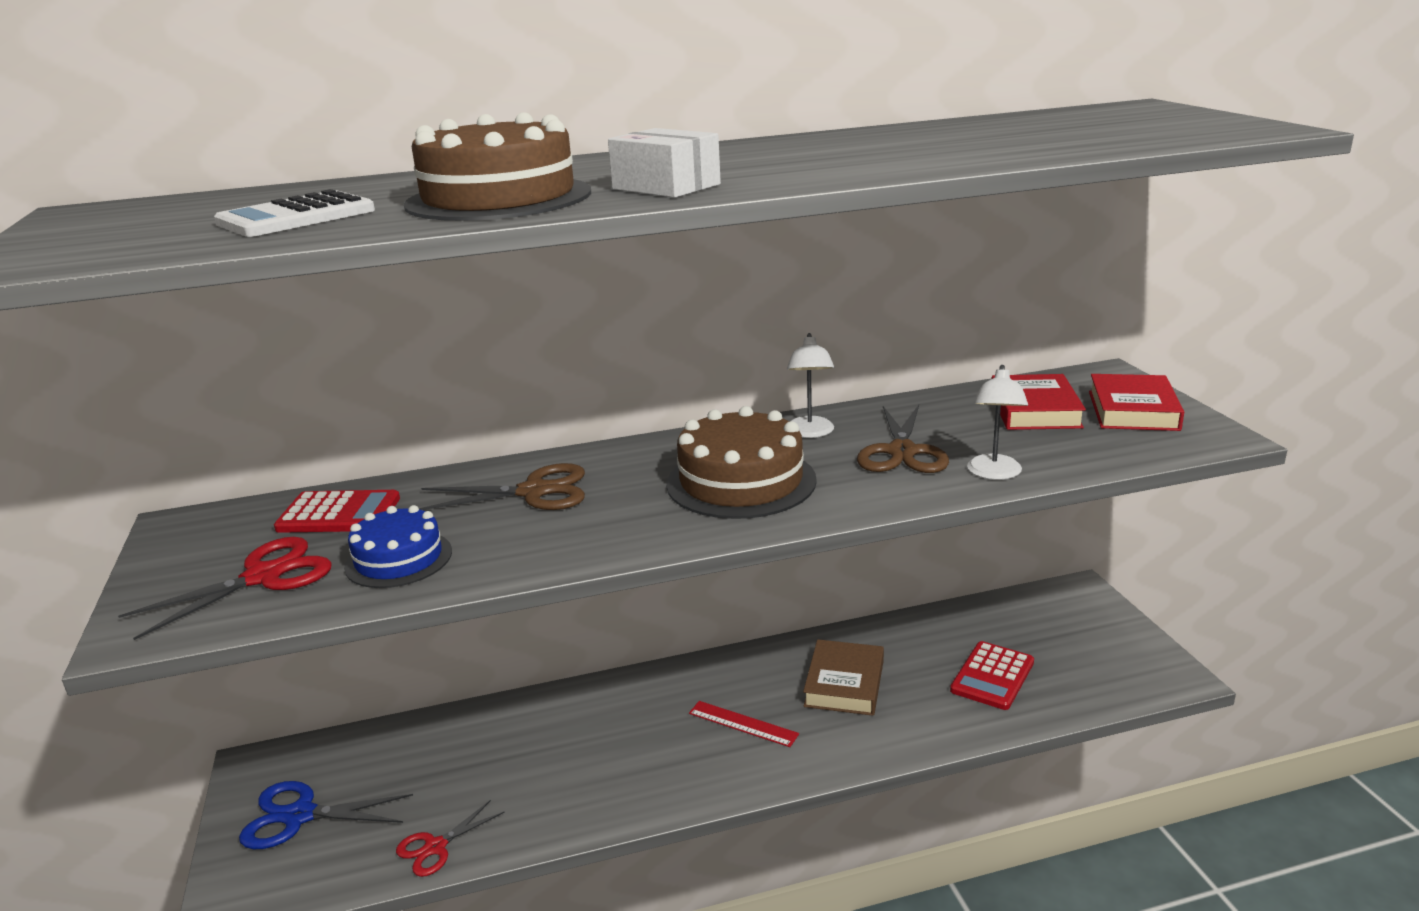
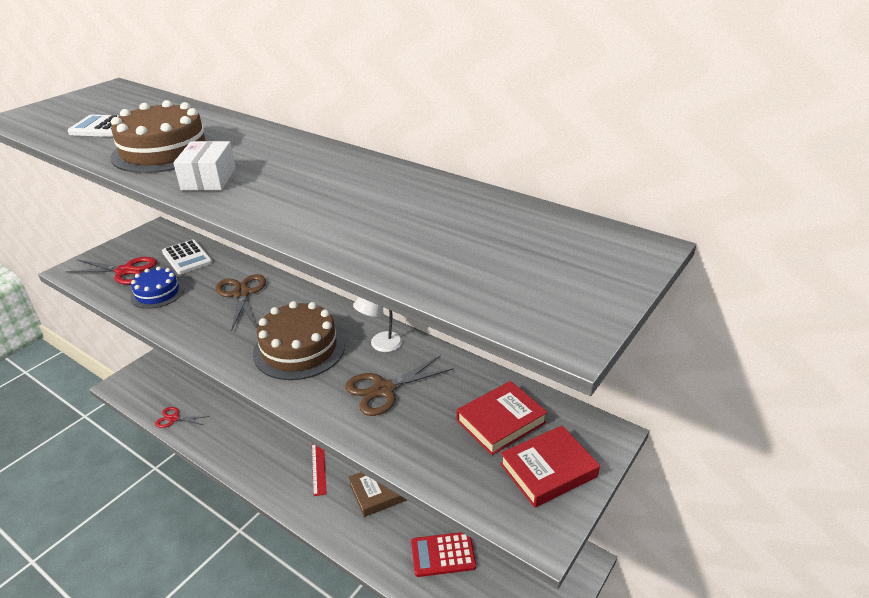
camera: 50 degrees right, 10 degrees up
(300, 816) = (169, 370): blue scissors -> none
(339, 514) = (187, 257): red calculator -> white calculator
(534, 492) = (242, 294): brown scissors -> brown scissors turned 150 degrees counterclockwise
(994, 474) = (384, 439): white lamp -> none

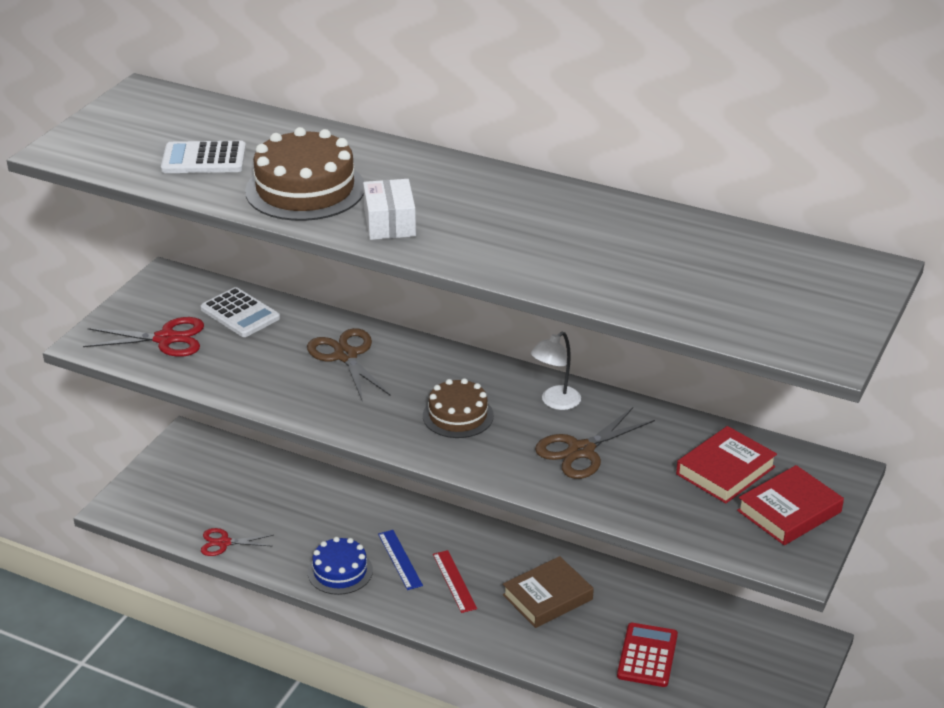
camera: 10 degrees left, 0 degrees up
(157, 293) = (231, 364): blue cake -> blue cake (340, 571)
(287, 445) = (400, 559): none -> blue ruler
(299, 349) = (458, 415): brown cake -> brown cake, size x0.63
(443, 554) = (647, 655): red calculator -> red calculator turned 120 degrees clockwise

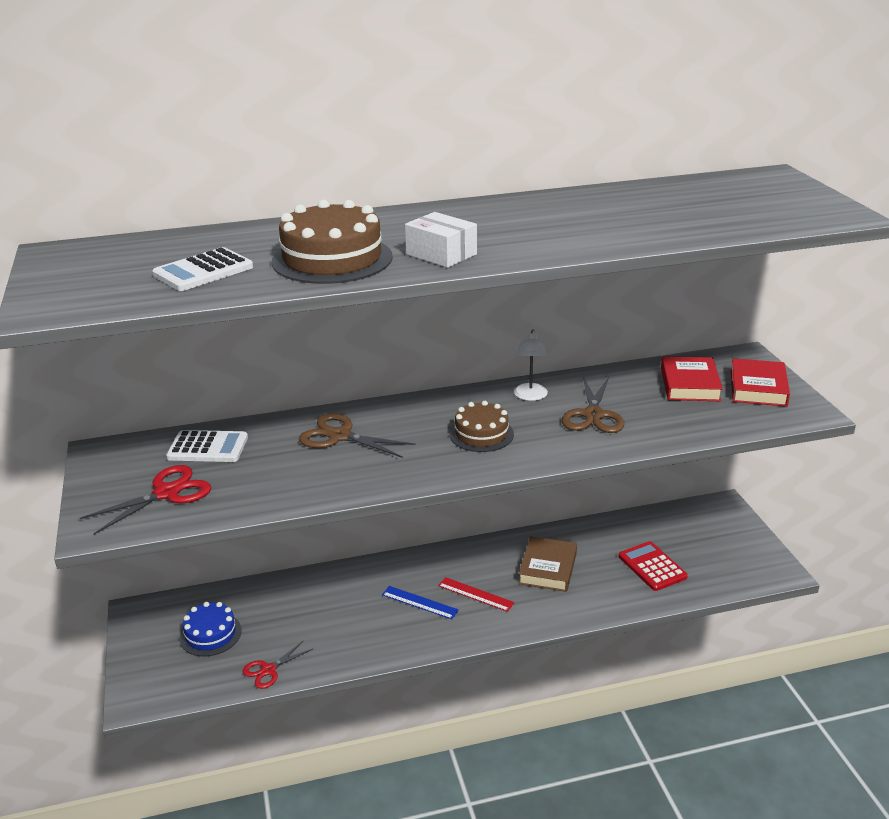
camera: 40 degrees left, 5 degrees down
(340, 571) = (387, 636): blue cake -> blue cake (210, 634)

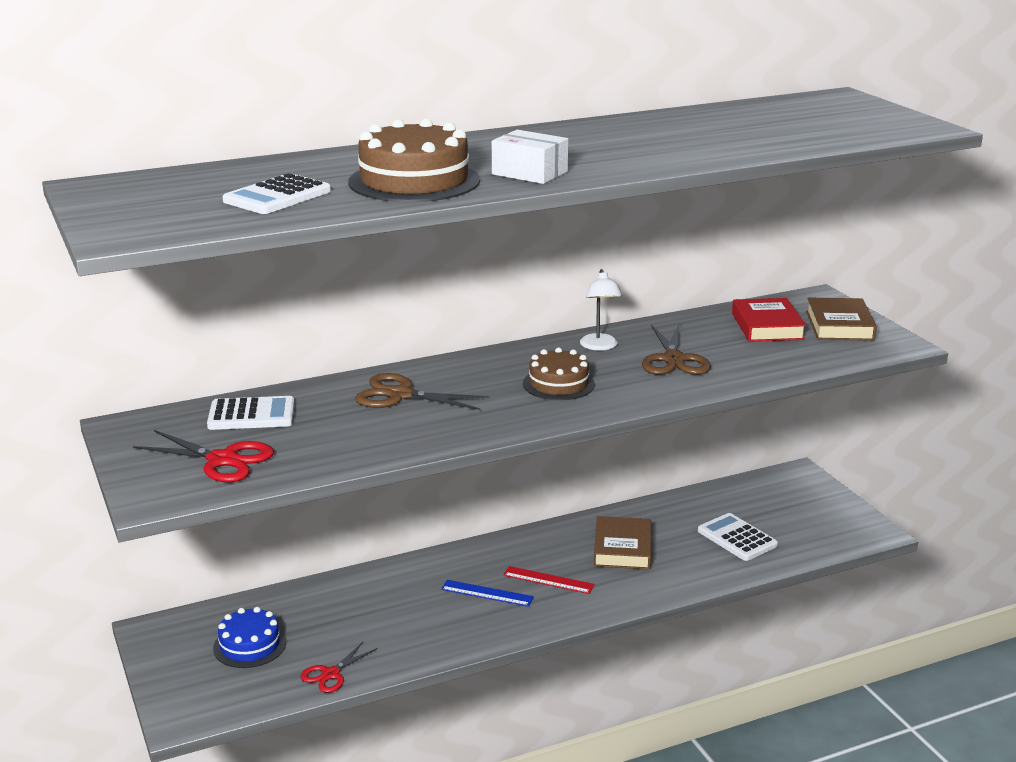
camera: 10 degrees left, 5 degrees down
(166, 493) = (222, 460): red scissors -> red scissors turned 75 degrees clockwise
(652, 567) = (737, 538): red calculator -> white calculator
(758, 388) = (839, 326): red book -> brown book

